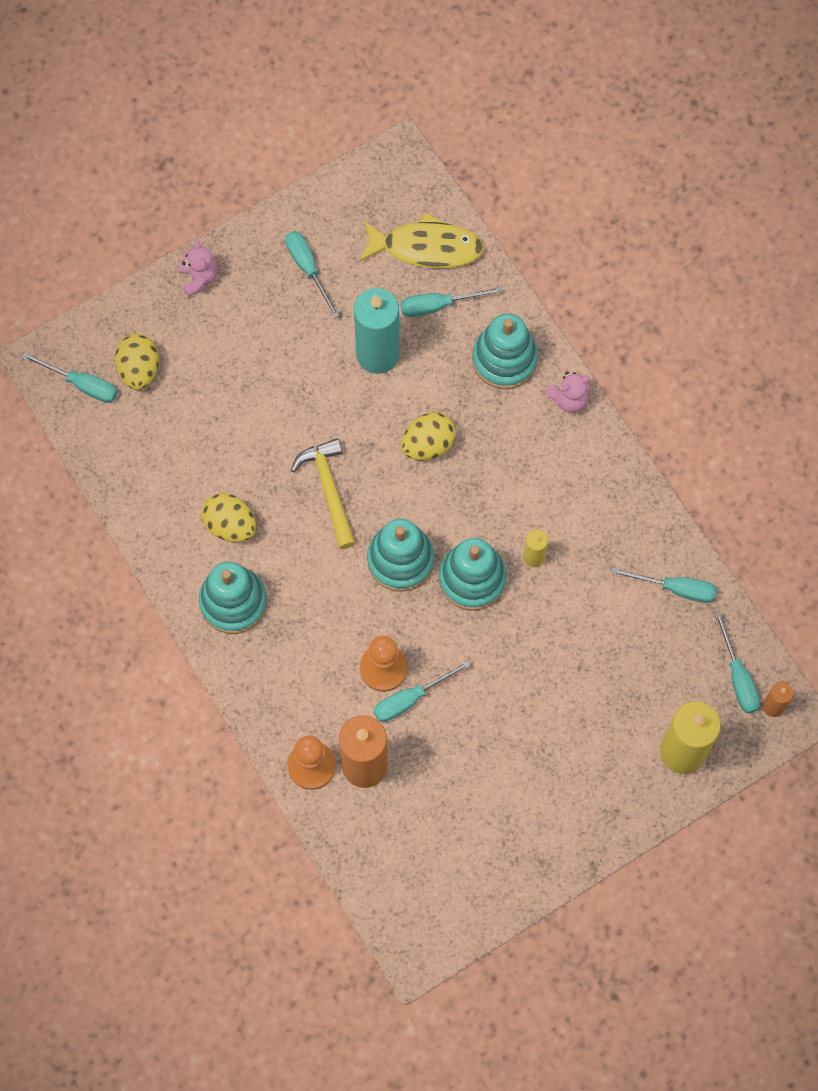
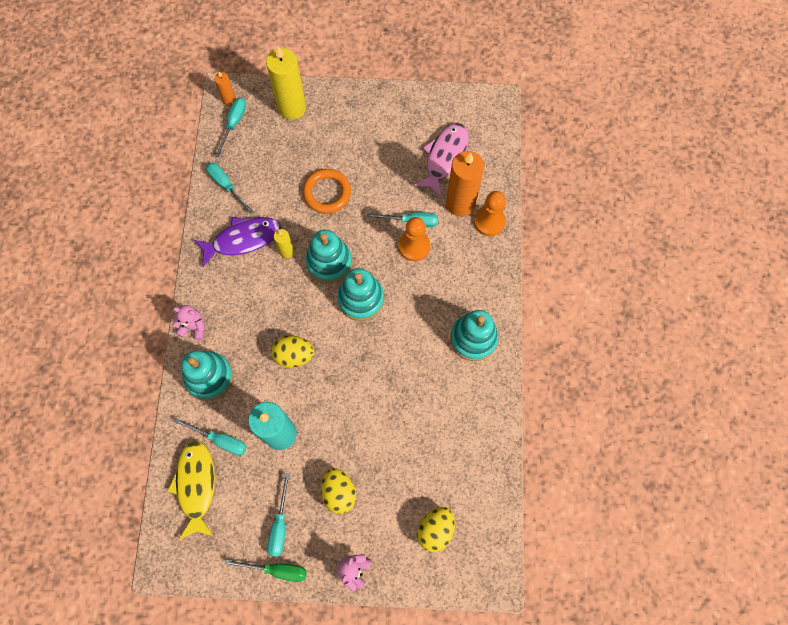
camera: 145 degrees left, 0 degrees up
(82, 384) = (479, 545): turquoise screwdriver -> none
(230, 525) = (445, 385): yellow egg -> yellow egg (339, 492)
(279, 228) = (277, 570): none -> green screwdriver
(329, 490) = (372, 367): yellow hammer -> none
(426, 247) = (196, 485): yellow fish -> yellow fish turned 45 degrees clockwise
(430, 818) = (445, 157): none -> pink fish
(544, 665) = (327, 193): none -> orange ring
(598, 536) = (243, 239): none -> purple fish

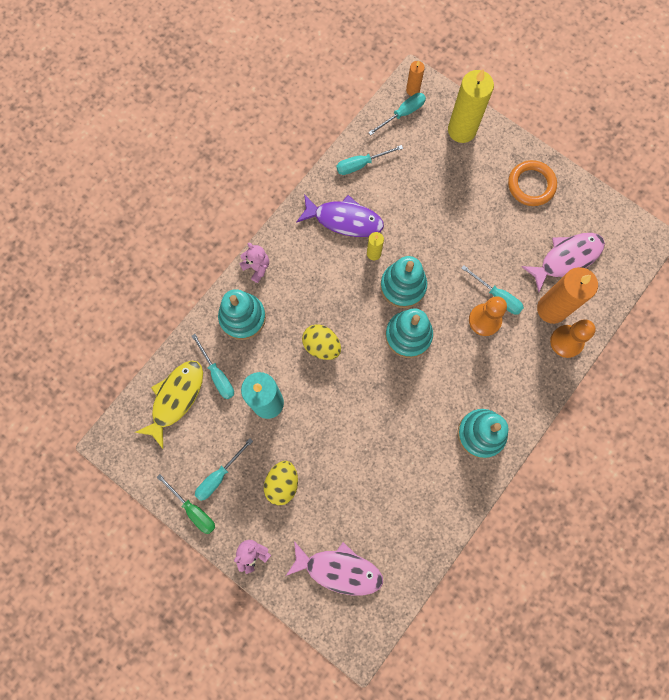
camera: 35 degrees right, 5 degrees up
(226, 186) = (361, 164): turquoise screwdriver -> turquoise screwdriver turned 105 degrees counterclockwise
(327, 193) = (441, 224): orange ring -> orange ring (531, 185)
(435, 529) = (339, 569): yellow egg -> pink fish

